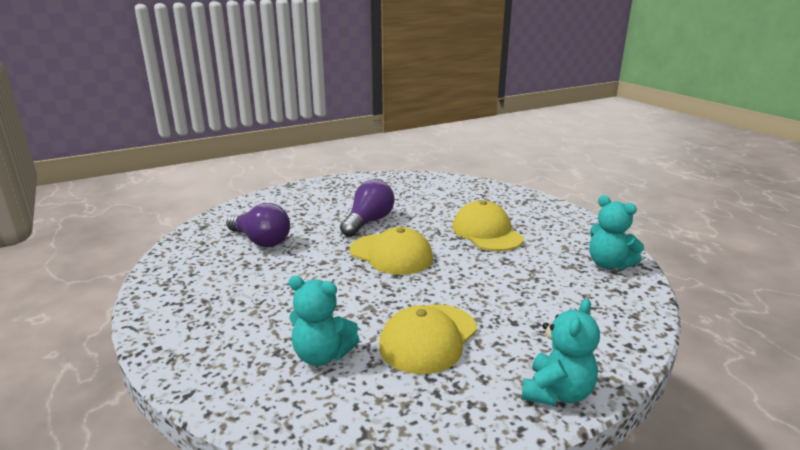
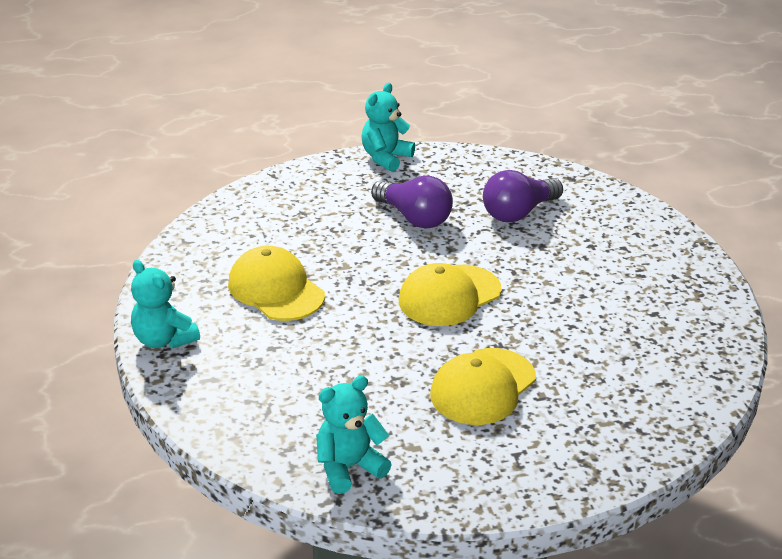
camera: 105 degrees right, 10 degrees up
(322, 355) = (284, 232): turquoise teddy bear -> turquoise teddy bear (386, 158)
(368, 222) = (549, 293): purple light bulb -> purple light bulb (414, 218)
(487, 232) = (482, 387): yellow cap -> yellow cap turned 135 degrees clockwise

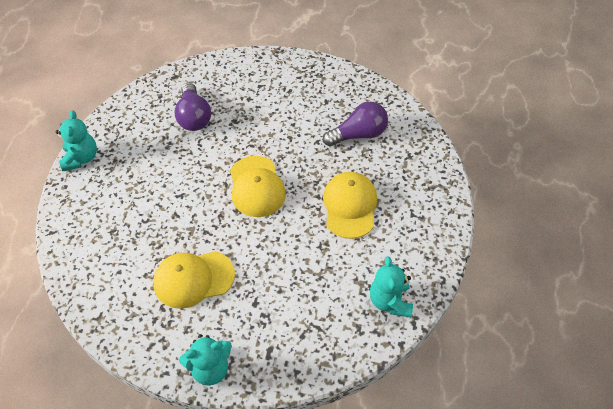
camera: 65 degrees left, 20 degrees up
(386, 158) = (81, 158): turquoise teddy bear -> turquoise teddy bear turned 150 degrees counterclockwise
(414, 218) = (162, 171): purple light bulb -> purple light bulb (358, 134)
(482, 387) = (350, 206): yellow cap -> yellow cap turned 150 degrees counterclockwise

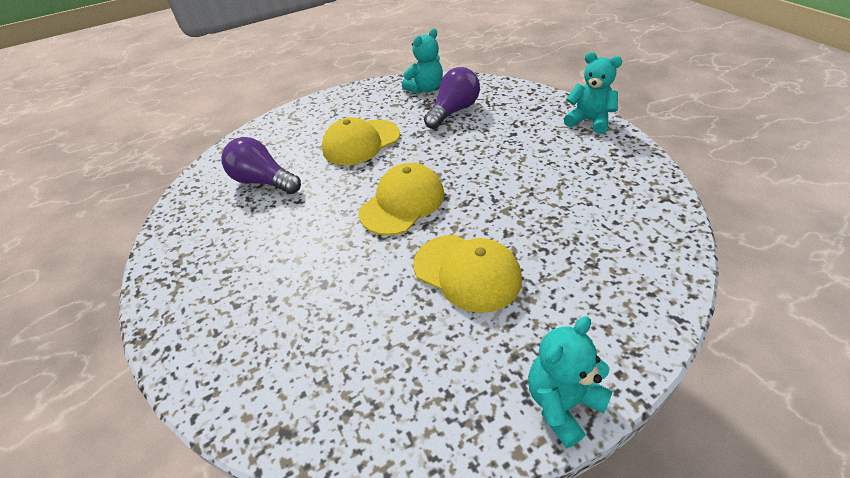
camera: 125 degrees left, 10 degrees down
(193, 117) = (353, 331): purple light bulb -> purple light bulb (453, 111)
(193, 279) = (546, 174): yellow cap -> yellow cap (467, 272)

